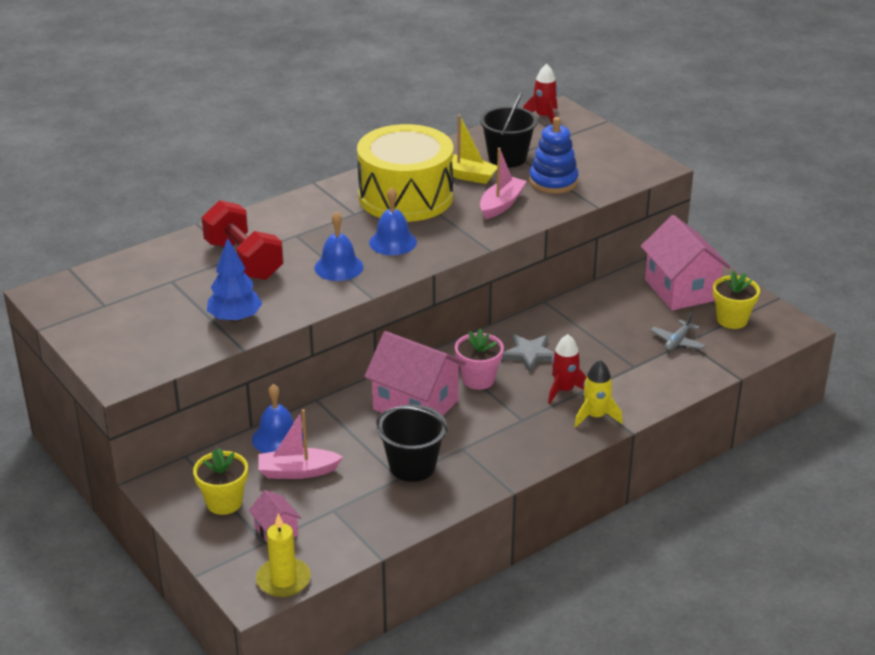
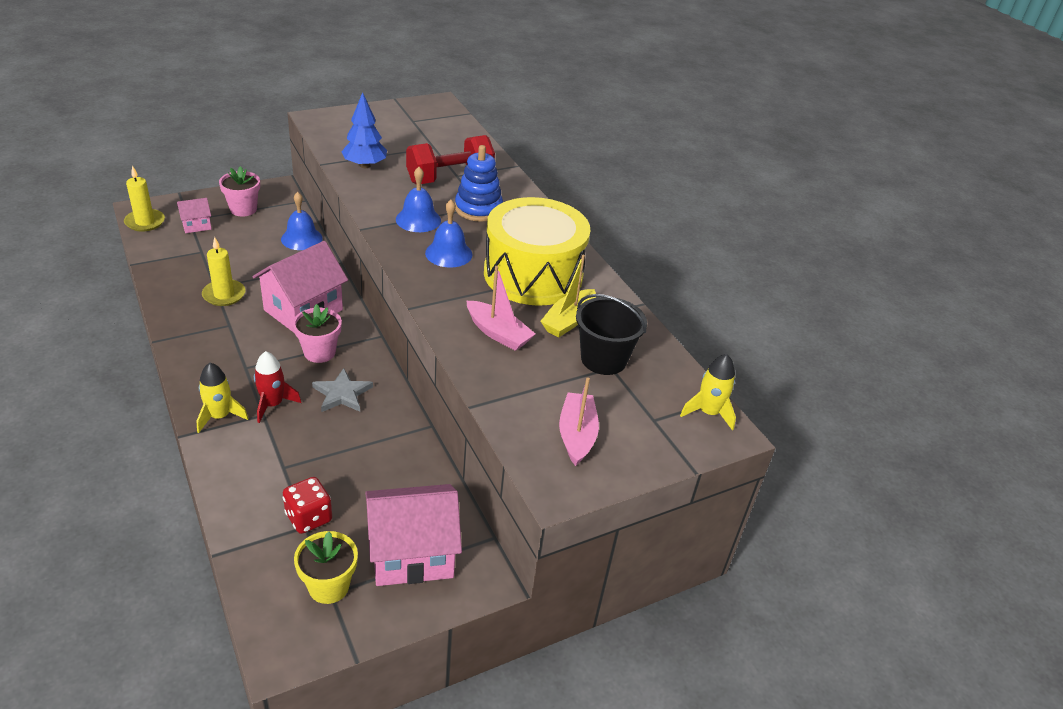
camera: 95 degrees right, 5 degrees up
(224, 502) = (243, 209): yellow flower pot -> pink flower pot
(297, 471) = (256, 242): pink boat -> pink boat (576, 435)
(412, 466) = (224, 295): black bucket -> yellow candle
(543, 117) = (708, 412): red rocket -> yellow rocket
(553, 181) = (539, 383): blue stacking toy -> blue stacking toy (478, 209)
(677, 342) = (309, 517): grey plane -> red dice

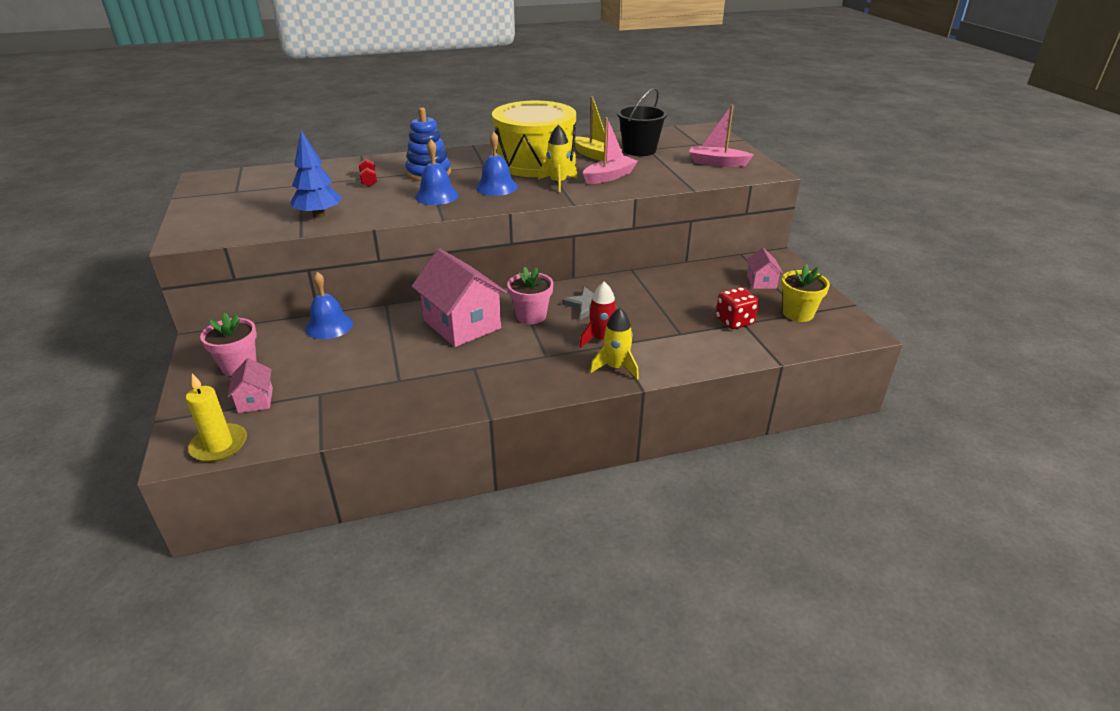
camera: 75 degrees left, 5 degrees down
(224, 295) = (418, 373): yellow candle -> none
(412, 554) = (761, 282): pink house -> pink house, size x0.48
(449, 178) = (369, 181): red dumbbell -> red dumbbell, size x0.42
(708, 412) = (690, 131): yellow rocket -> yellow rocket (558, 183)

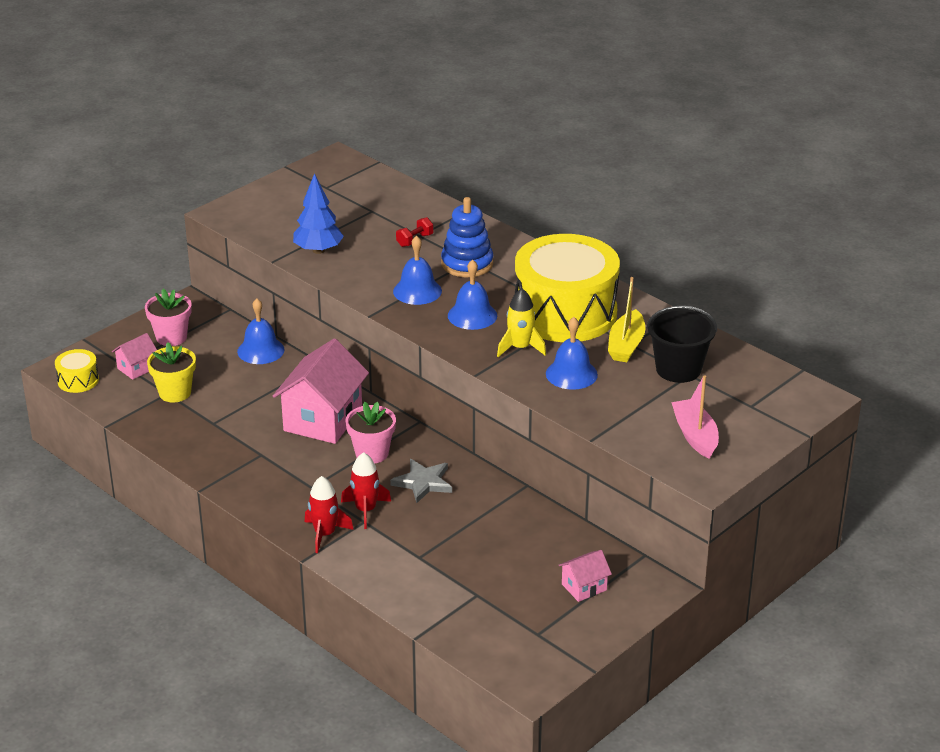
camera: 60 degrees right, 0 degrees up
(219, 445) = (78, 380): yellow candle -> yellow drum
(609, 177) = (571, 374): pink boat -> blue bell
(616, 367) = (325, 534): yellow rocket -> red rocket
(734, 321) = (474, 587): red dice -> none
(798, 313) = (532, 630): yellow flower pot -> yellow flower pot (175, 393)

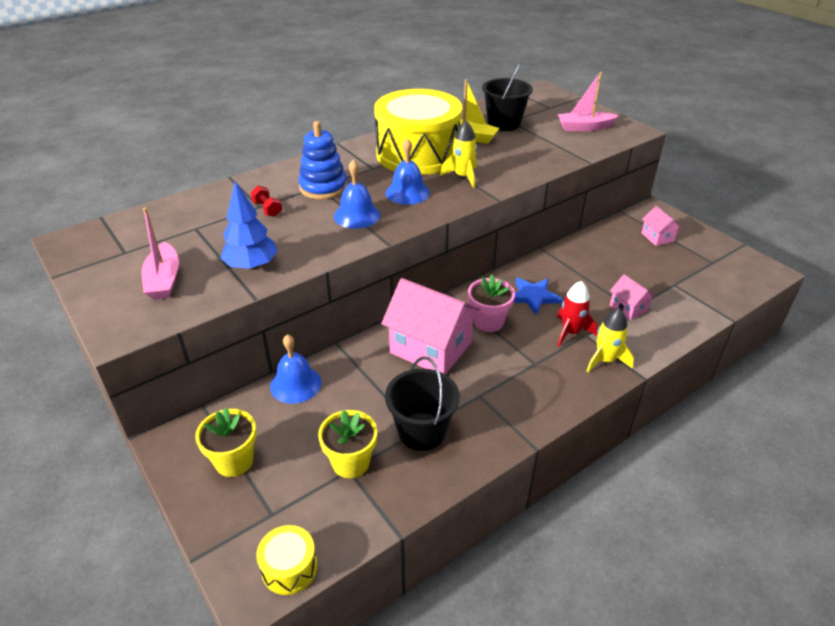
camera: 80 degrees left, 5 degrees up
(137, 368) = (286, 499): pink house -> pink house (628, 308)
(171, 337) = (234, 461): pink flower pot -> yellow flower pot
(212, 425) = (422, 431): none -> black bucket
(290, 214) = (164, 280): none -> pink boat
(325, 534) = (605, 360): red rocket -> yellow rocket
(423, 482) = (533, 297): grey star -> blue star
(571, 374) = (503, 160): blue bell -> none

